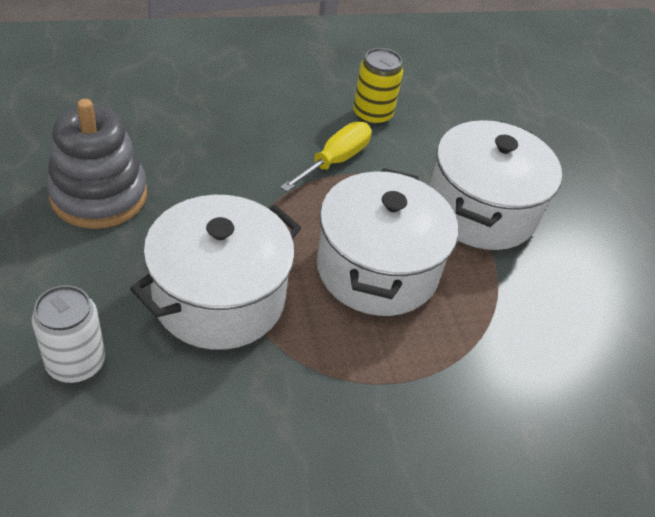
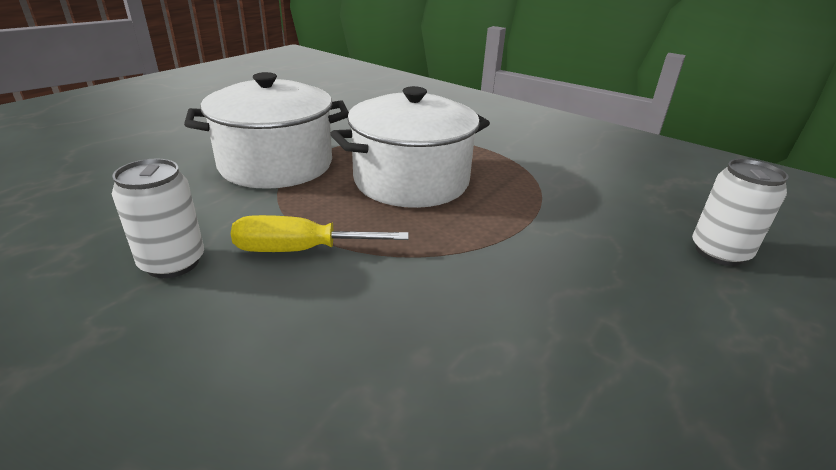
camera: 125 degrees left, 15 degrees down
(99, 195) = (618, 383): grey stacking toy -> none
(219, 298) = (557, 226): white pot -> none
(372, 115) = (173, 263): yellow can -> white can

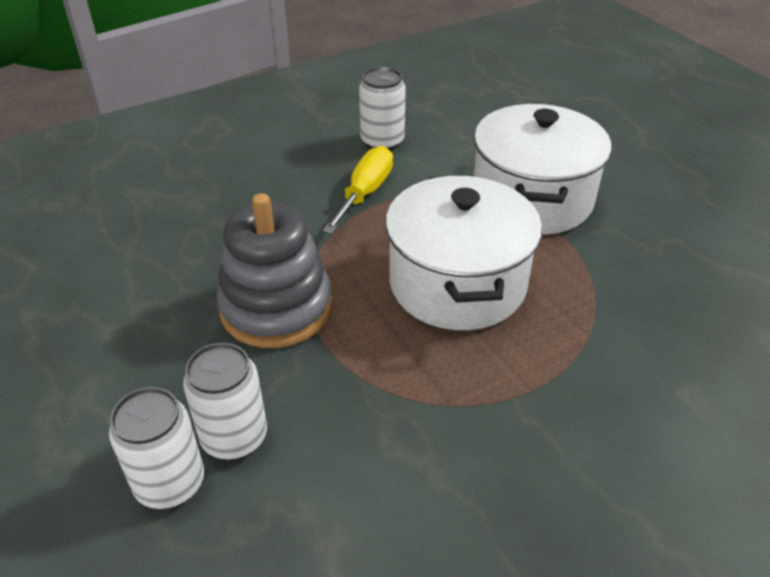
camera: 115 degrees right, 10 degrees up
(518, 258) = (276, 308): none -> grey stacking toy
(652, 237) = (234, 437): none -> white can

